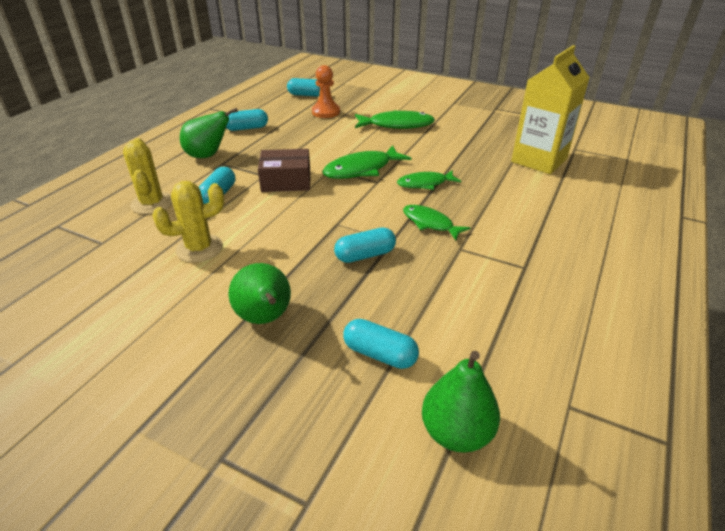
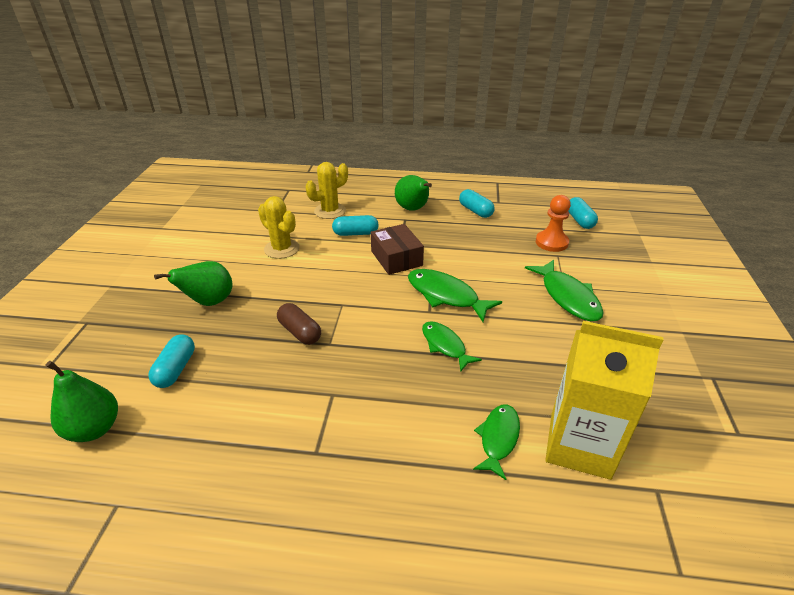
camera: 70 degrees right, 0 degrees up
(365, 255) = (300, 332): turquoise capsule -> brown capsule
(430, 223) = (368, 364): green fish -> green fish (498, 438)

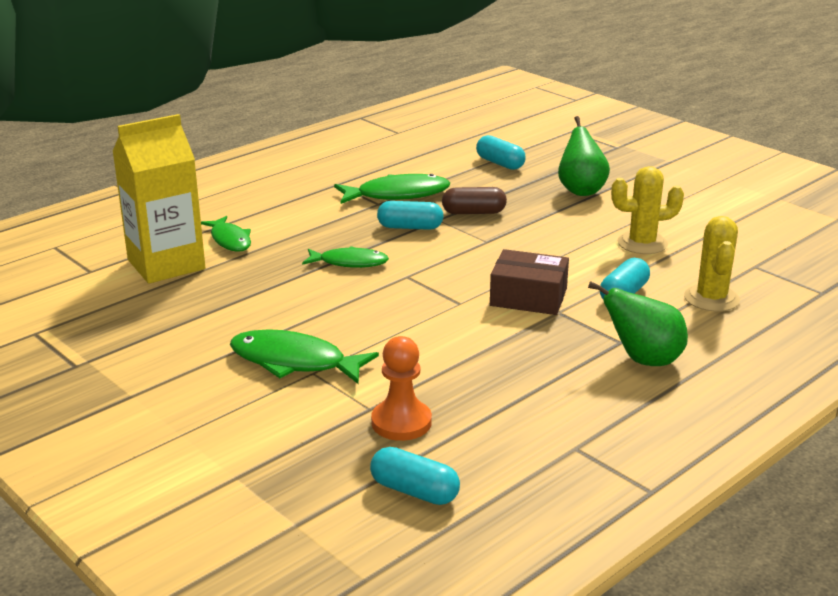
camera: 130 degrees right, 10 degrees down
(94, 429) = (474, 135): green pear -> none
(446, 295) = (415, 294): green fish -> green fish (397, 195)
(475, 211) = (572, 409): turquoise capsule -> turquoise capsule (410, 227)

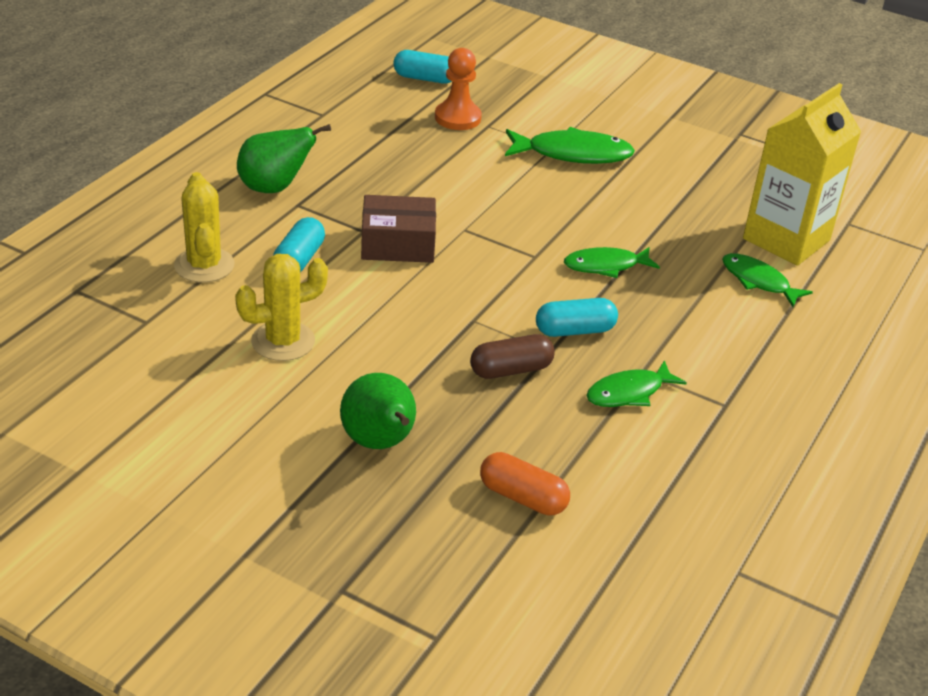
camera: 160 degrees right, 10 degrees up
(397, 195) = (629, 393): green fish -> green fish, size x0.66
(500, 163) = (522, 497): turquoise capsule -> orange capsule

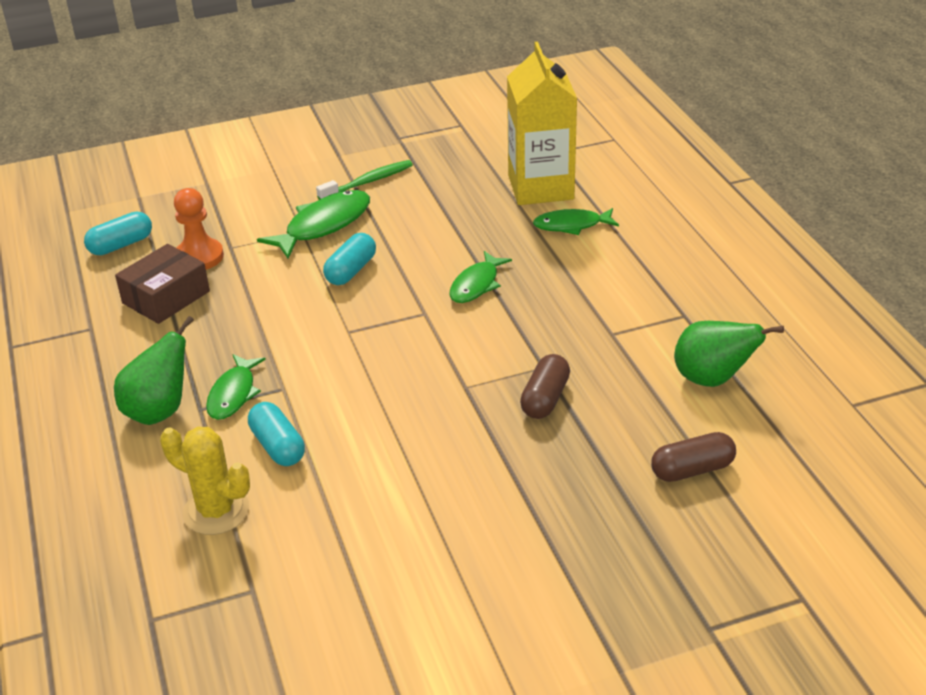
camera: 45 degrees left, 0 degrees up
(283, 341) = (376, 511): yellow cactus -> none
(380, 443) = (560, 517): green pear -> green pear (712, 379)
(398, 244) = (324, 377): brown box -> brown box (166, 297)
(522, 497) = (692, 470): orange capsule -> brown capsule
(574, 330) = (533, 341): turquoise capsule -> turquoise capsule (351, 271)
(629, 393) = (629, 353): green fish -> green fish (233, 394)
(658, 148) = (368, 182): none -> green toothbrush

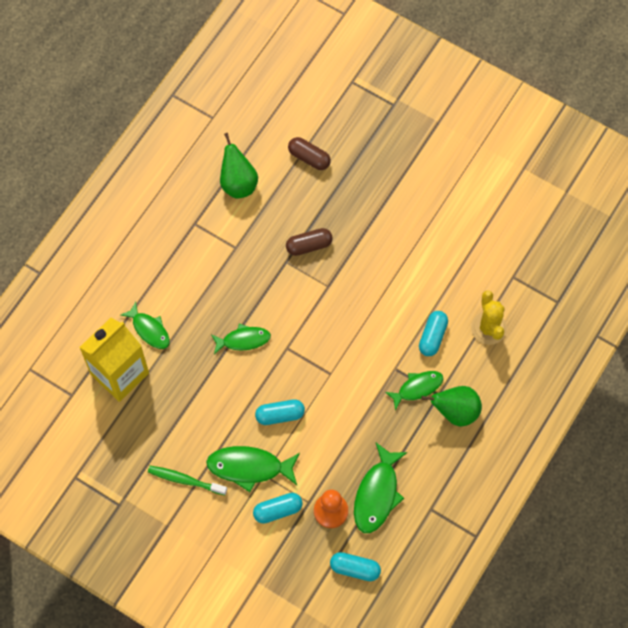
camera: 130 degrees left, 30 degrees up
(166, 297) = (377, 494): brown box -> green fish
(253, 224) = (278, 510): none -> turquoise capsule

